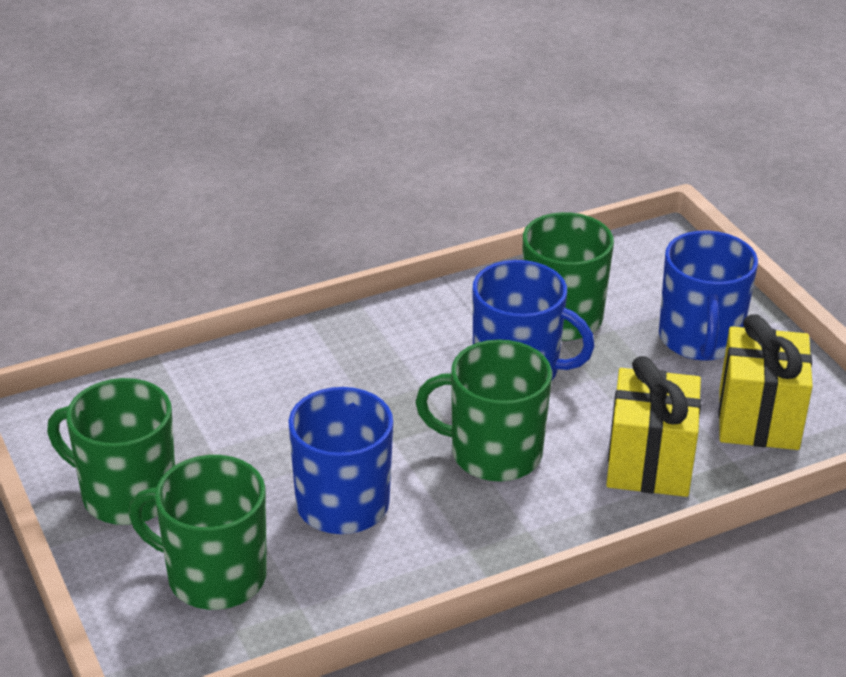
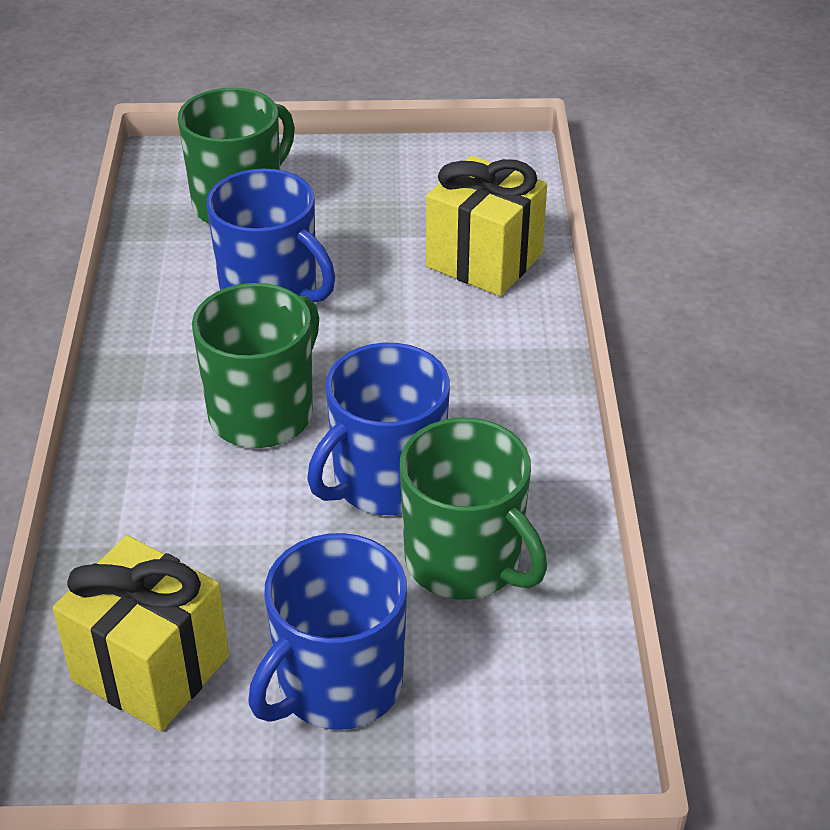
camera: 115 degrees right, 5 degrees up
(126, 494) = (374, 180): green mug -> none
(649, 463) = (156, 529): yellow gift -> yellow gift (484, 260)
(700, 339) = (337, 684): blue mug -> blue mug turned 75 degrees counterclockwise

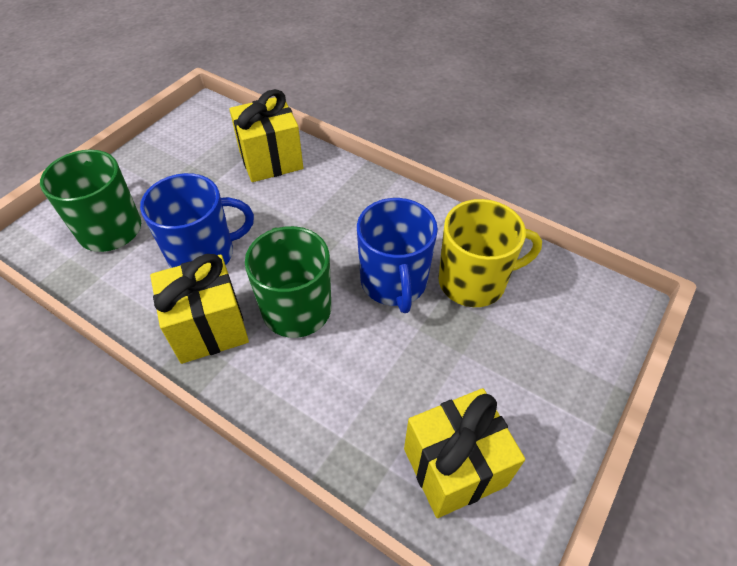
camera: 55 degrees left, 10 degrees up
(172, 359) = (209, 328): none -> yellow gift
(337, 684) = (522, 379): blue mug -> none
(465, 561) = (473, 281): green mug -> yellow mug

